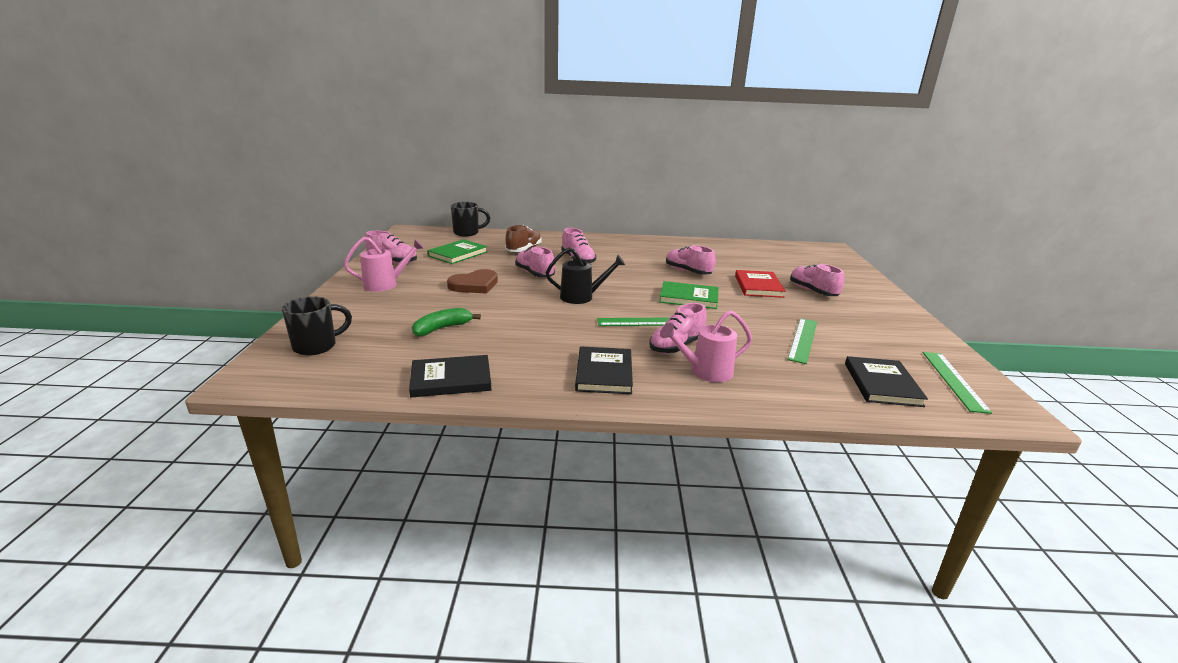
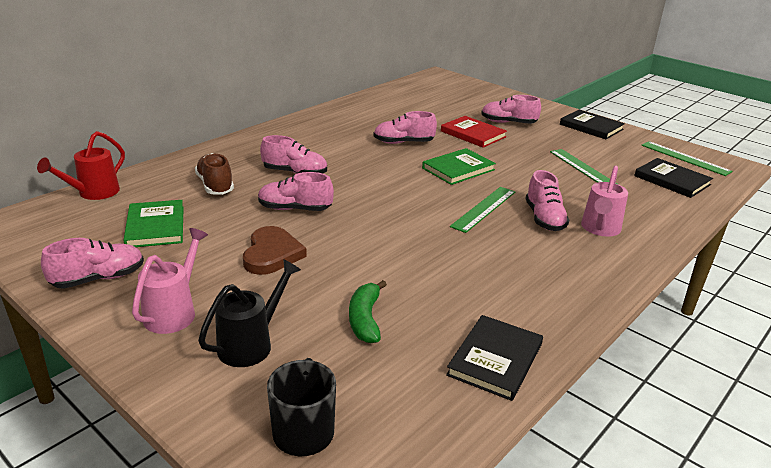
camera: 50 degrees left, 5 degrees up
(467, 233) = (93, 193): black mug -> red watering can
(582, 297) = (391, 212): black watering can -> black watering can (251, 344)
(604, 373) = (560, 272): black book -> black book (591, 127)

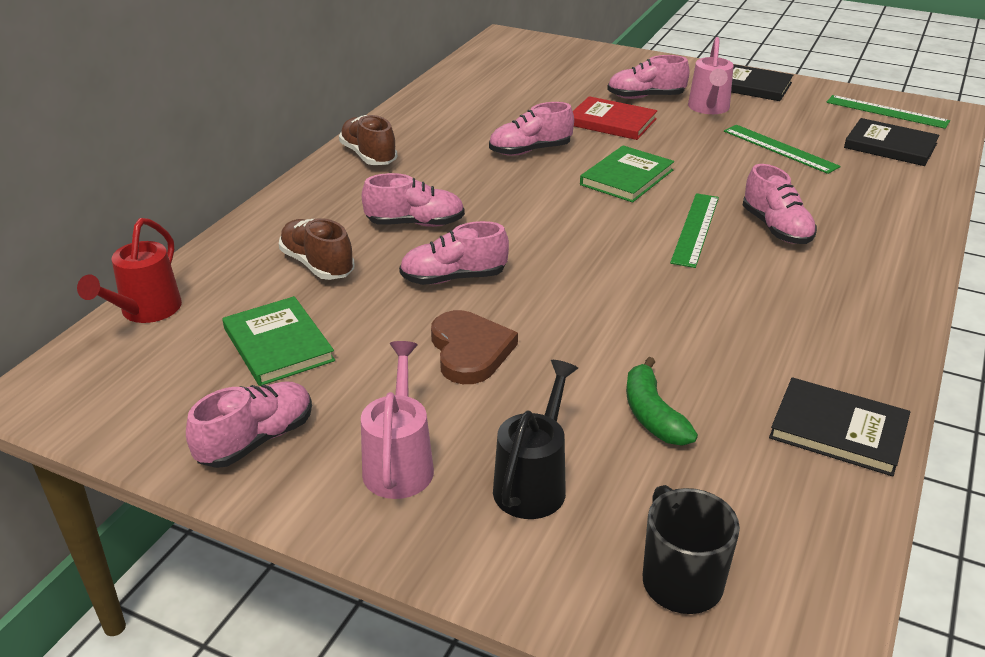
camera: 15 degrees left, 5 degrees up
(296, 129) = (369, 156): none -> brown shoe
(495, 359) = (838, 430): black book -> black book turned 75 degrees counterclockwise
(599, 229) = (849, 230): pink watering can -> pink watering can (709, 108)

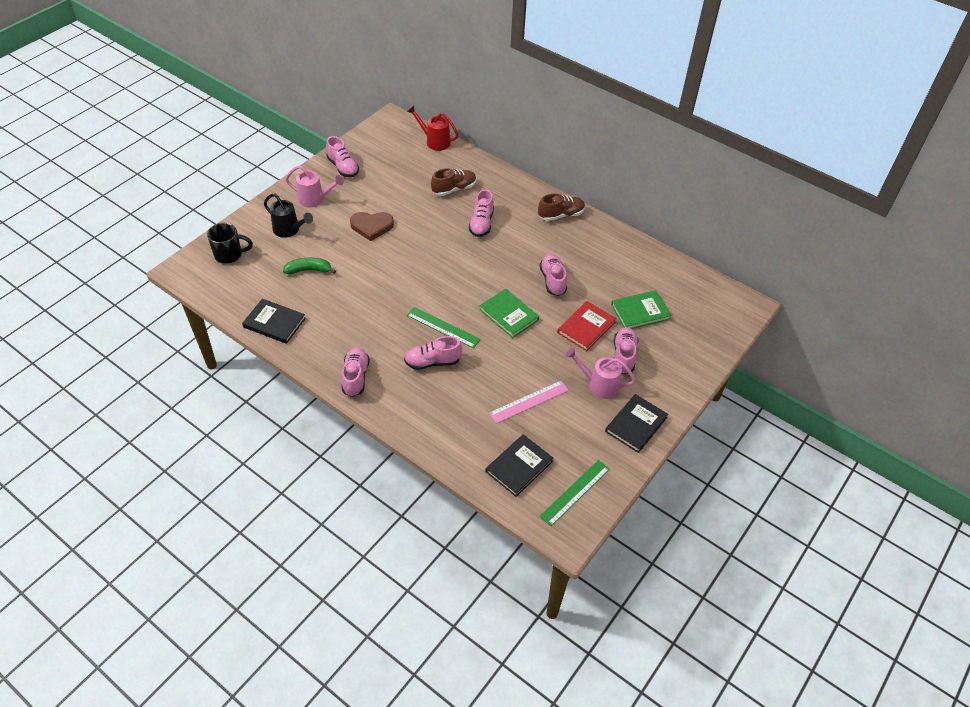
camera: 100 degrees right, 15 degrees up
(278, 344) = (398, 175): green book -> green book (640, 312)
(453, 278) = (428, 229): pink shoe -> pink shoe (355, 377)
(780, 148) = (529, 402): green ruler -> pink ruler
(838, 430) = (274, 323): black book -> black book turned 75 degrees clockwise

